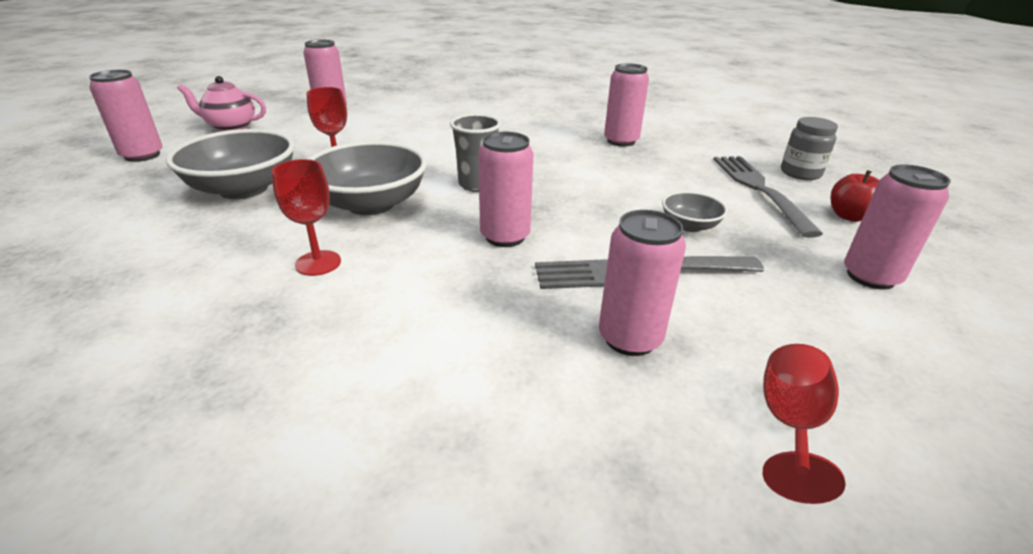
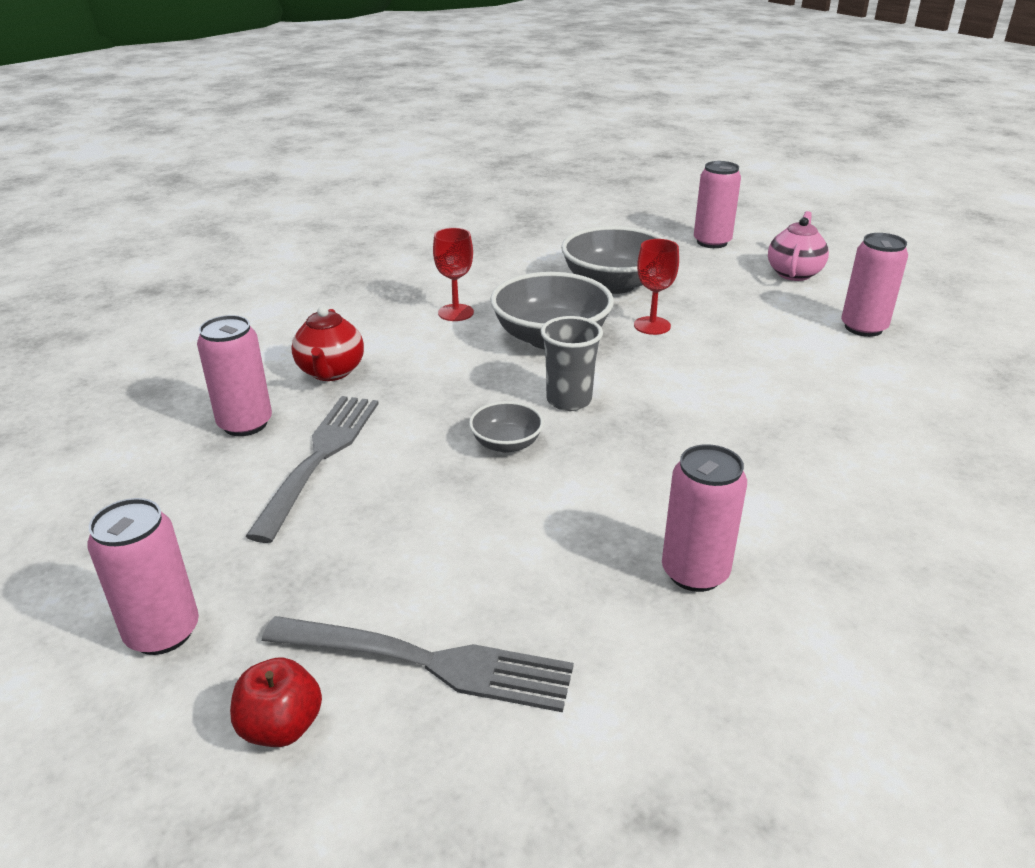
camera: 110 degrees right, 0 degrees up
(492, 313) = (331, 372): none -> red teapot
(505, 236) = (439, 398): pink can -> none
(689, 225) = (376, 530): grey bowl -> grey bowl (506, 444)
(789, 425) = (104, 462): red goblet -> none
(800, 173) = (458, 775): grey jar -> none

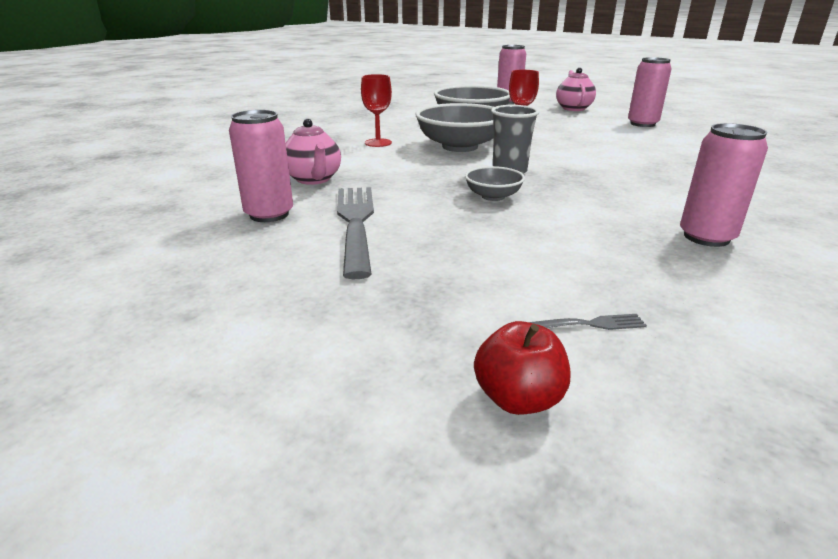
camera: 20 degrees left, 5 degrees down
(163, 632) = (325, 357): pink can -> none
(331, 372) = (314, 179): red teapot -> pink teapot
(426, 662) = (589, 324): grey fork -> grey fork, size x0.41

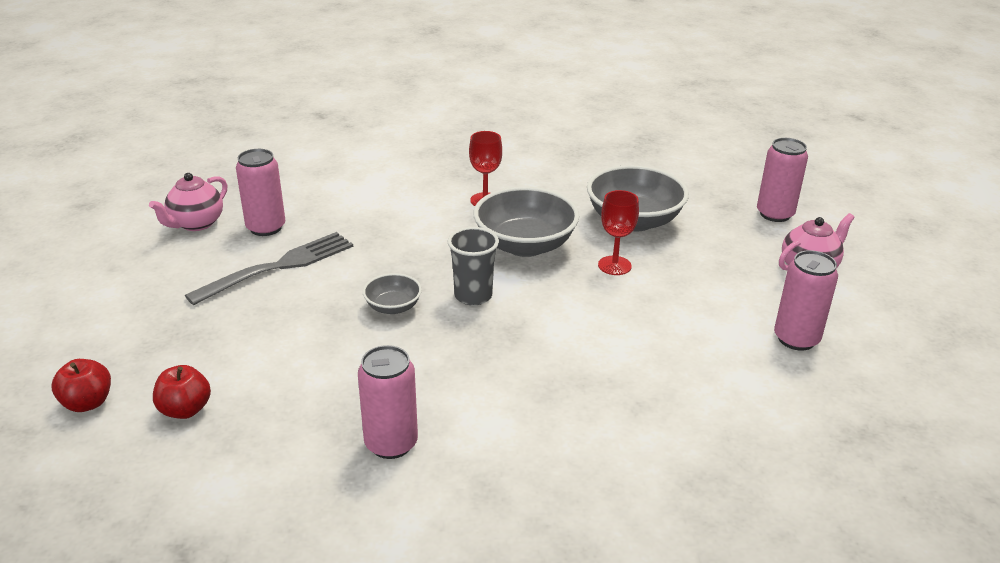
camera: 55 degrees right, 5 degrees up
(314, 179) = (352, 213): pink teapot -> pink teapot (196, 224)
(589, 324) = (185, 410): grey fork -> red apple

